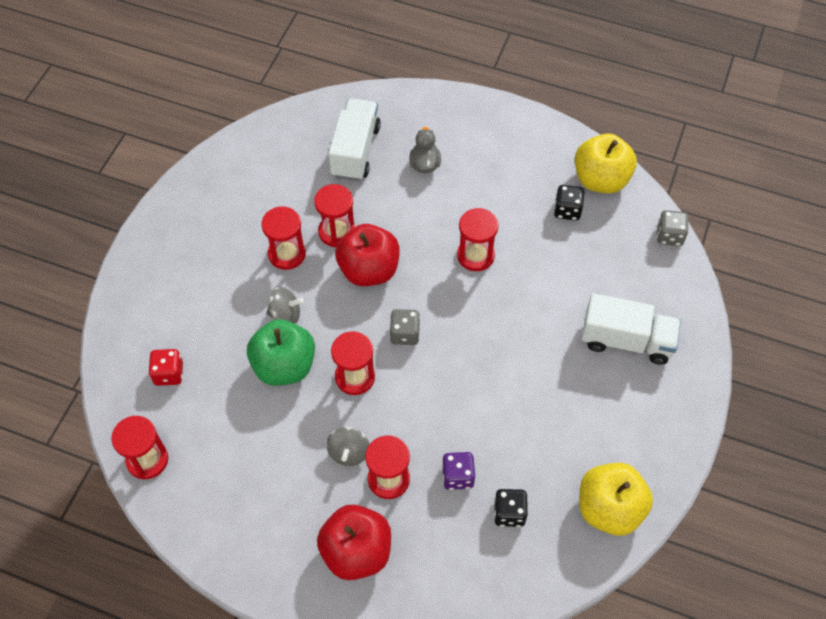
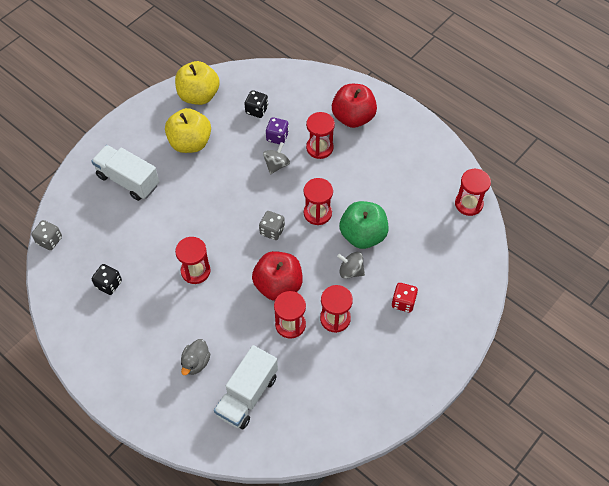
camera: 160 degrees left, 0 degrees up
(169, 374) = (444, 255): red dice -> red dice (403, 302)
(349, 452) = (338, 169): grey spinning top -> grey spinning top (276, 165)
(600, 180) = (68, 301): yellow apple -> yellow apple (190, 143)

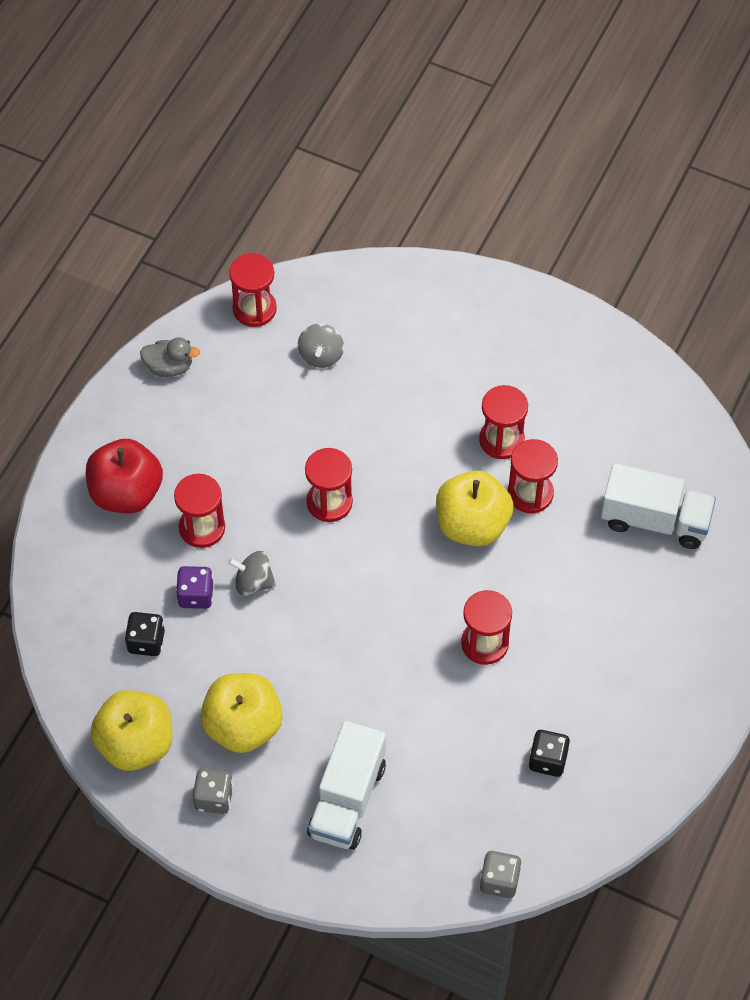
camera: 105 degrees left, 0 degrees up
(196, 362) = (631, 598): grey duck -> grey duck (169, 367)
(272, 231) = (380, 557): grey dice -> grey dice (214, 798)
(278, 285) = (472, 525): red apple -> yellow apple
(351, 271) = (417, 437): grey spinning top -> grey spinning top (321, 355)
(363, 235) = (351, 434): green apple -> none
(403, 302) = (447, 362): red dice -> none

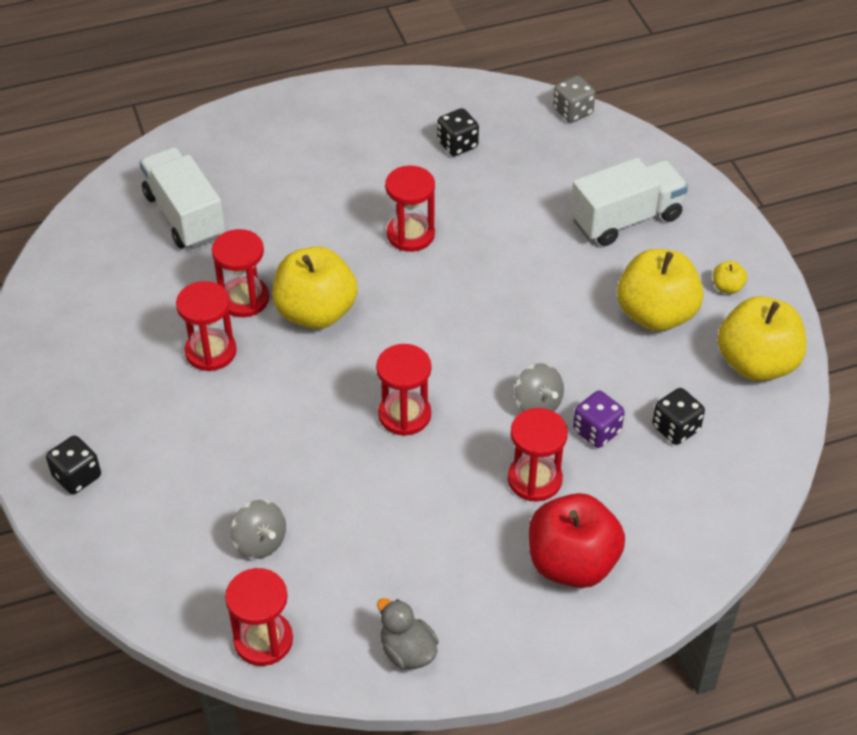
camera: 135 degrees left, 10 degrees down
(214, 798) = (727, 287): grey dice -> yellow apple
(321, 355) = (260, 542): grey spinning top -> grey spinning top turned 90 degrees clockwise
(472, 303) = (77, 476): none -> black dice

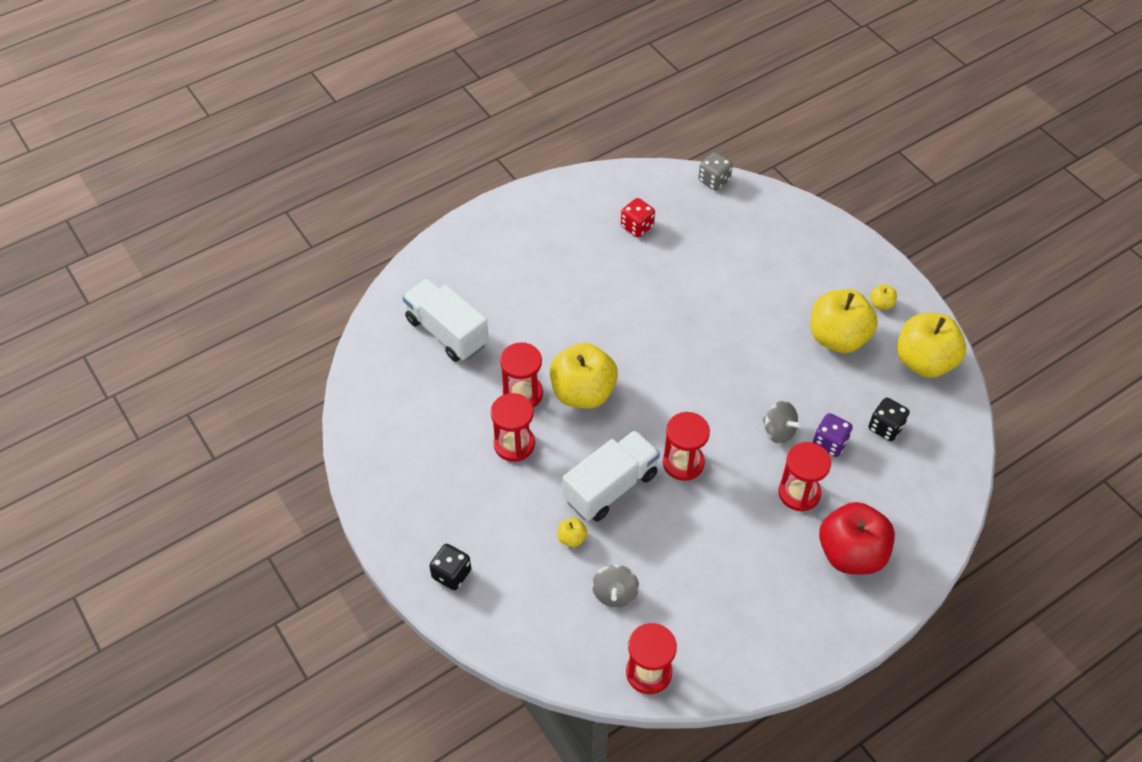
camera: 15 degrees left, 5 degrees up
(235, 469) = (572, 538): none -> yellow apple
(260, 542) = (615, 593): grey spinning top -> grey spinning top turned 60 degrees clockwise
(407, 651) = (758, 654): grey duck -> none
(410, 235) = (630, 311): red hourglass -> none
(457, 145) = (637, 227): black dice -> red dice
(626, 219) = (787, 263): white truck -> white truck (610, 487)

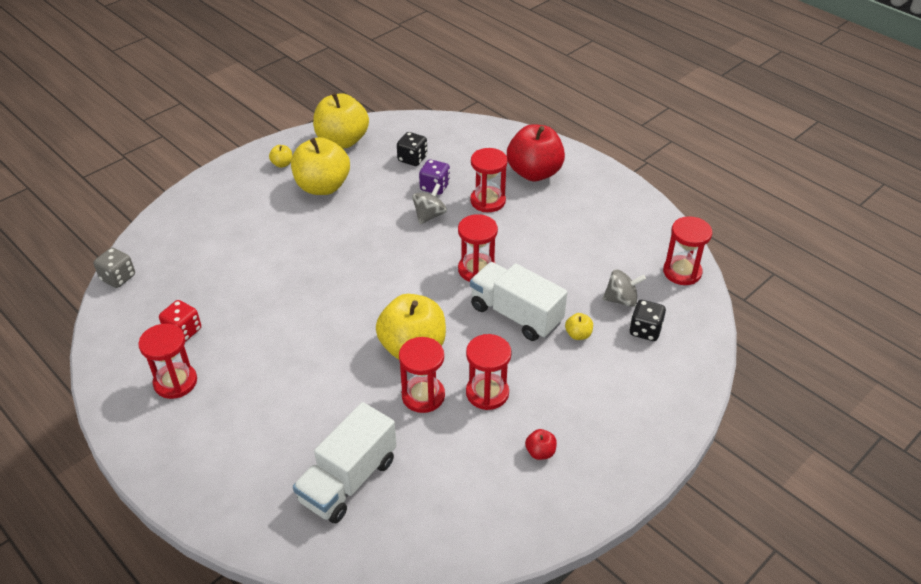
camera: 100 degrees left, 10 degrees down
(437, 474) = (540, 452): none -> red apple
(451, 574) = (648, 418): black dice -> black dice (645, 330)
(578, 223) = (175, 382): none -> red hourglass

